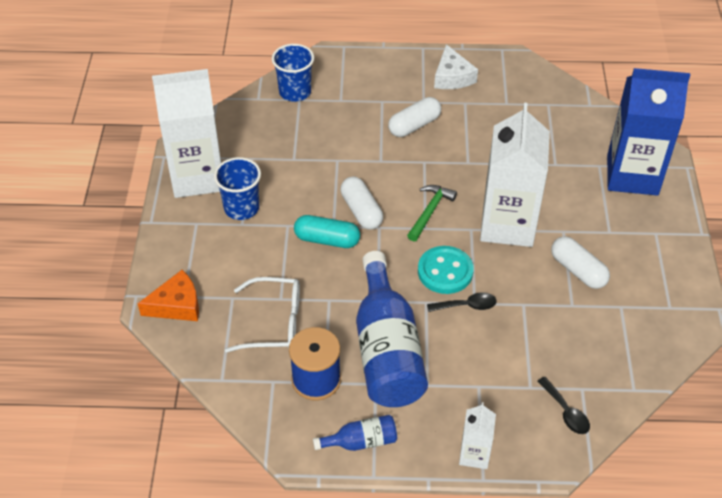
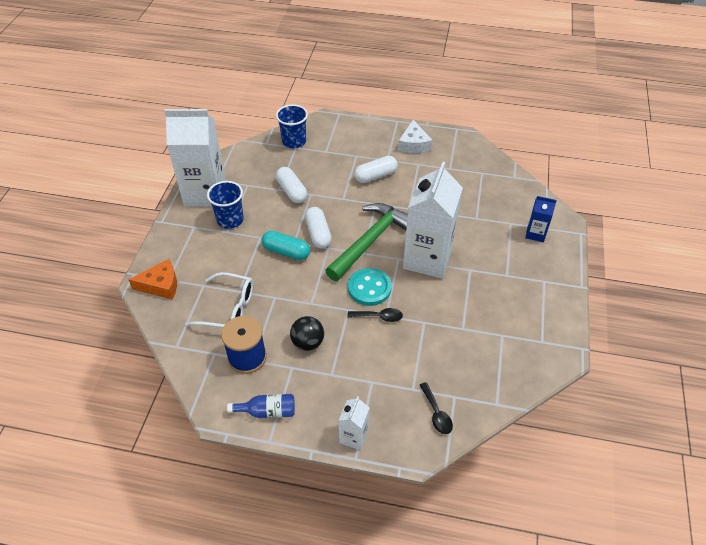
camera: 10 degrees right, 0 degrees up
(387, 350) = (308, 342): blue bottle -> black ball
(429, 212) = (370, 241): green hammer -> green hammer, size x1.89
(578, 270) = (474, 301): white capsule -> white capsule (291, 191)
(632, 175) = (535, 234): blue carton -> blue carton, size x0.46

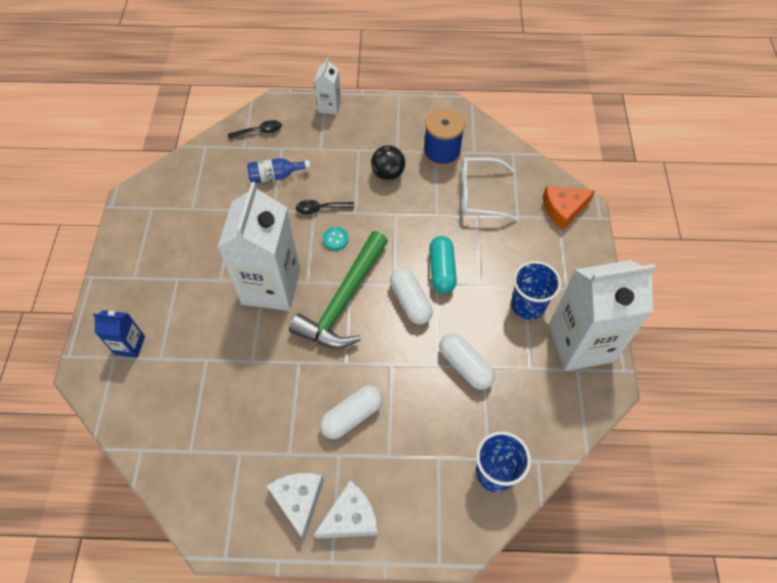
camera: 170 degrees right, 10 degrees up
(267, 411) = (407, 114): blue bottle -> blue bottle (275, 176)
(286, 252) = (441, 270): turquoise capsule -> turquoise capsule turned 75 degrees clockwise
(369, 288) = (335, 239): turquoise button -> turquoise button, size x0.53
(384, 134) = (350, 517): none -> white cheese
(436, 413) = (259, 132): black spoon -> black spoon turned 105 degrees clockwise

